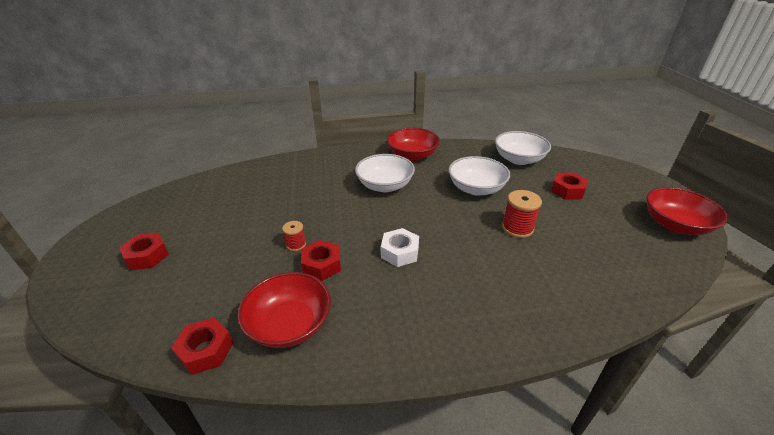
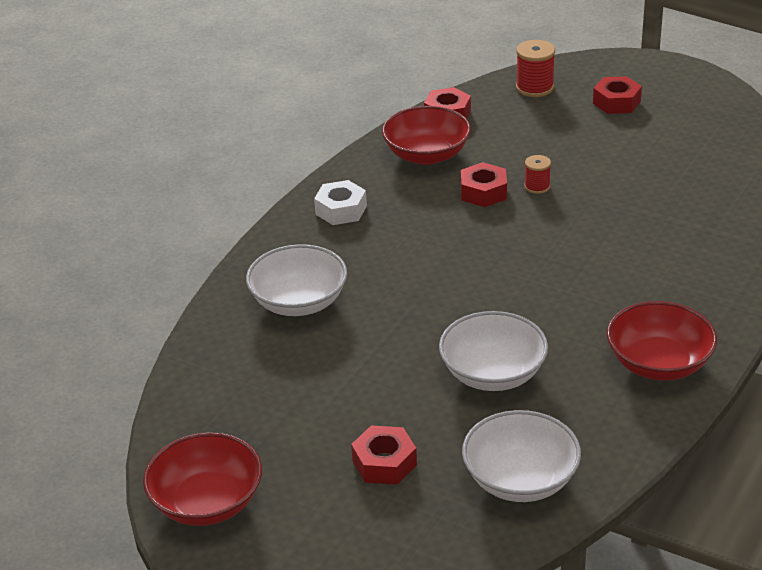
camera: 130 degrees right, 0 degrees up
(385, 185) = (592, 294): white bowl -> white bowl (299, 302)
(400, 252) = (443, 246): white nut -> white nut (341, 210)
(517, 228) = (376, 354): red spool -> red spool (534, 88)

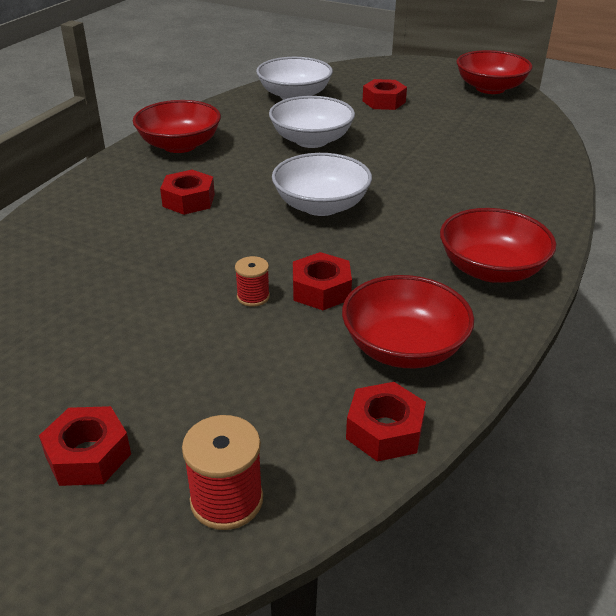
camera: 175 degrees right, 0 degrees up
(299, 302) = (490, 184): white bowl -> white bowl (321, 206)
(341, 210) = (491, 269): white nut -> red bowl
(619, 279) = (188, 200): none -> red nut

